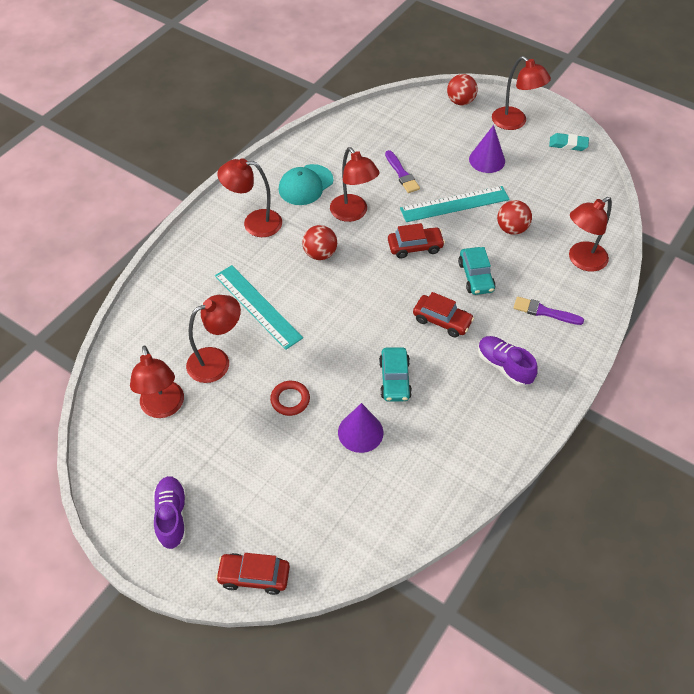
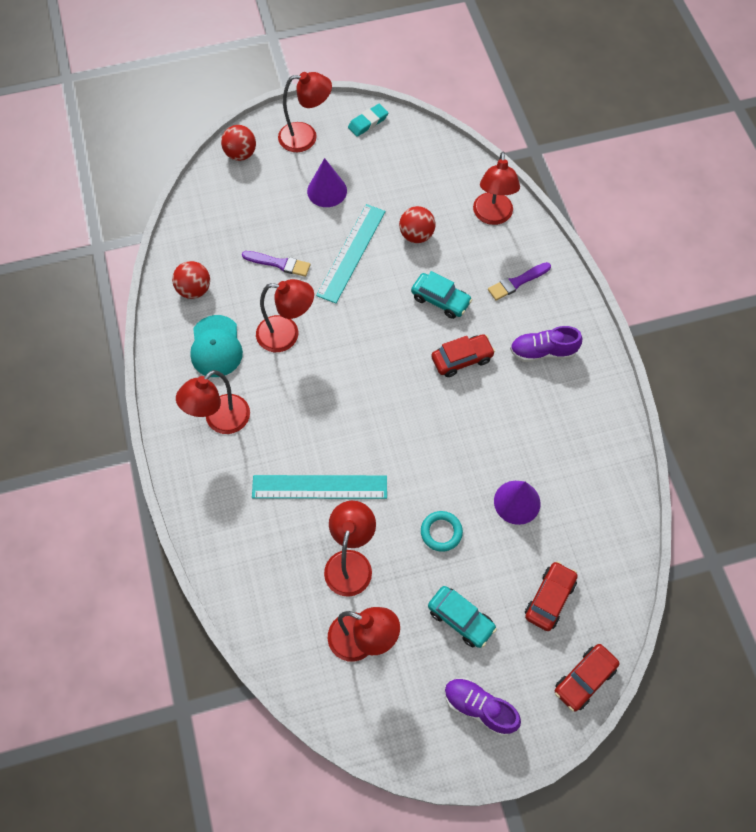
camera: 50 degrees left, 10 degrees up
(290, 400) = (441, 532): red ring -> turquoise ring
(320, 254) = (307, 395): red ball -> red ball (194, 290)
(394, 379) = (488, 438): turquoise car -> turquoise car (460, 619)
(415, 247) = (369, 318): red car -> red car (549, 599)

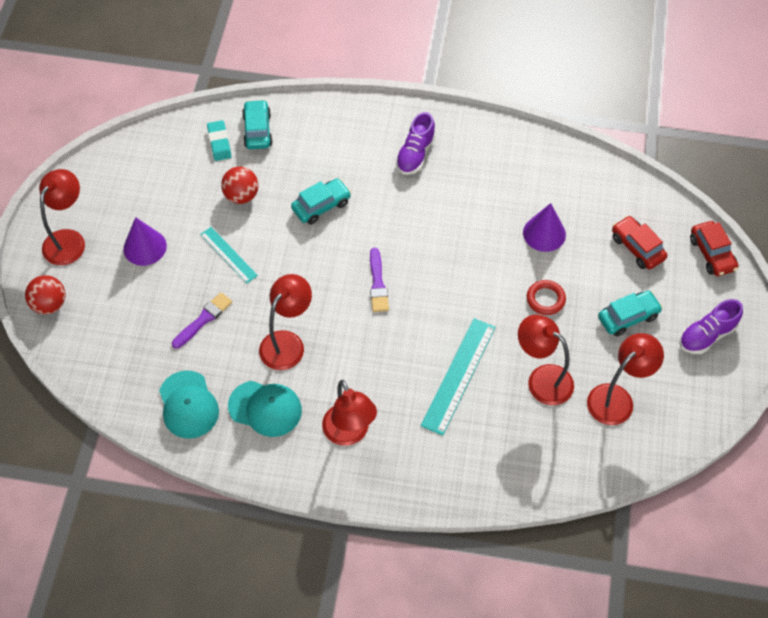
camera: 65 degrees left, 5 degrees down
(194, 290) = (188, 405): red ball -> turquoise cap
(351, 253) = (228, 254): turquoise ruler -> turquoise ruler, size x0.61
(368, 122) = (87, 181): turquoise eraser -> turquoise eraser (219, 143)
(441, 532) = (545, 299): turquoise ring -> red ring
(462, 359) = (390, 215): red car -> none
(492, 216) = (257, 130): red lamp -> turquoise car
(517, 282) = (337, 142): purple brush -> purple brush (378, 284)

